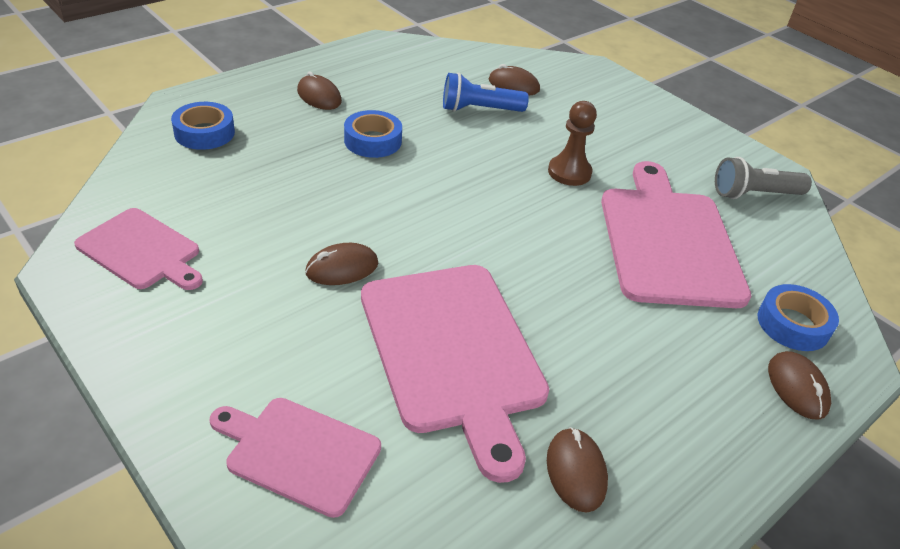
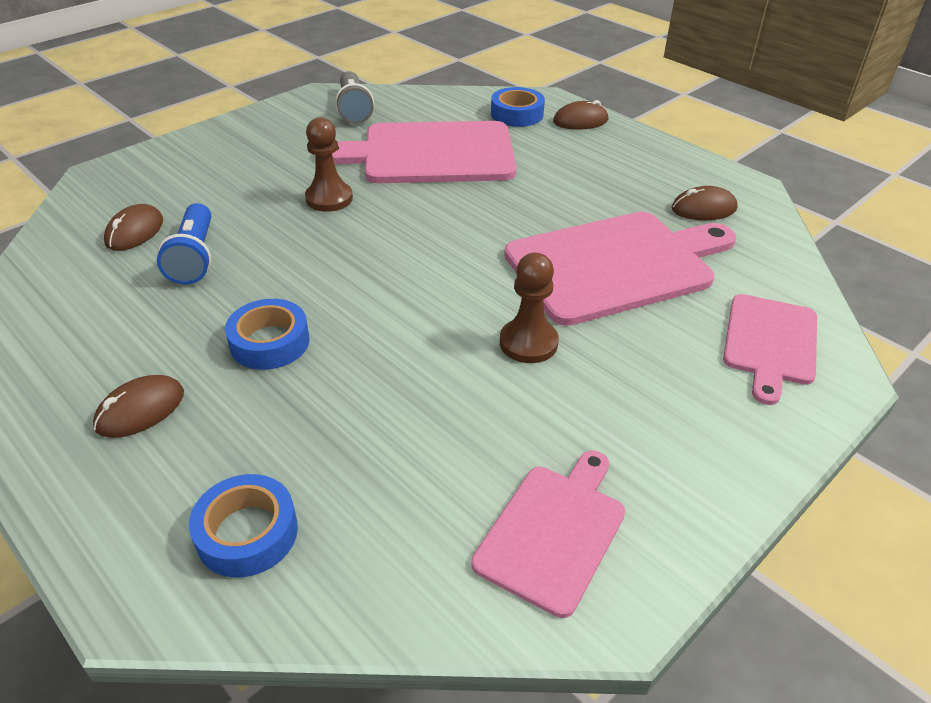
camera: 90 degrees left, 0 degrees up
(342, 268) = (528, 343): brown mouse -> brown pawn

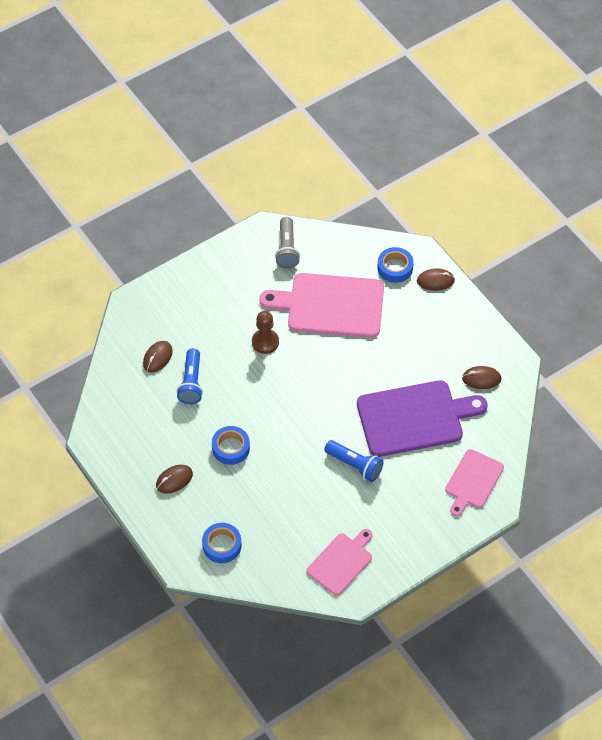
camera: 10 degrees right, 15 degrees up
(528, 343) = (354, 465): brown pawn -> blue flashlight
(615, 265) = (414, 418): pink cutting board -> purple cutting board

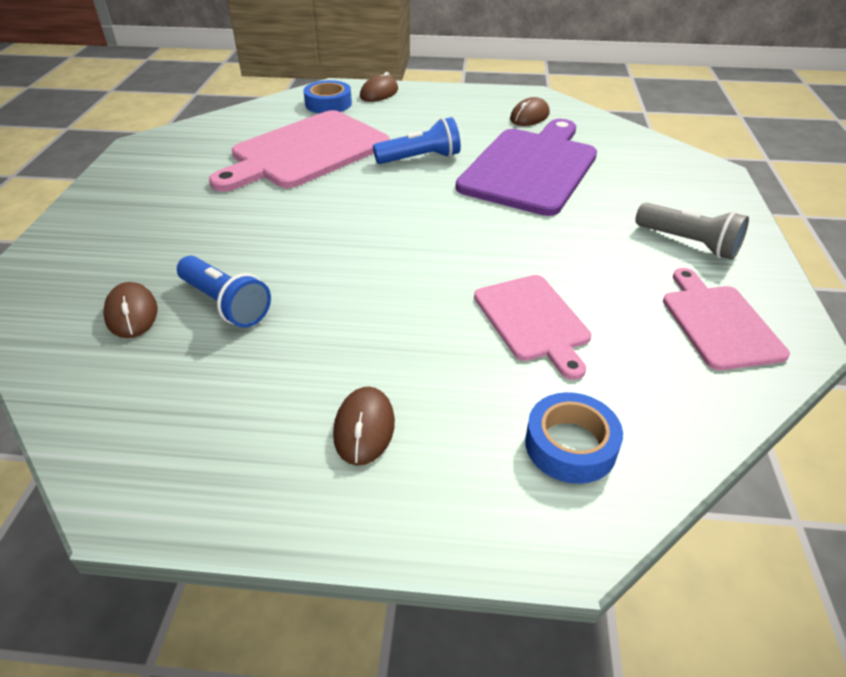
camera: 50 degrees left, 15 degrees down
(231, 448) = (388, 326): blue tape -> none
(265, 342) = (274, 212): brown pawn -> none
(287, 249) = (191, 144): grey flashlight -> grey flashlight (688, 243)
(354, 465) = (552, 234): blue flashlight -> blue flashlight (420, 158)
(473, 481) = (665, 171): pink cutting board -> pink cutting board (533, 320)

